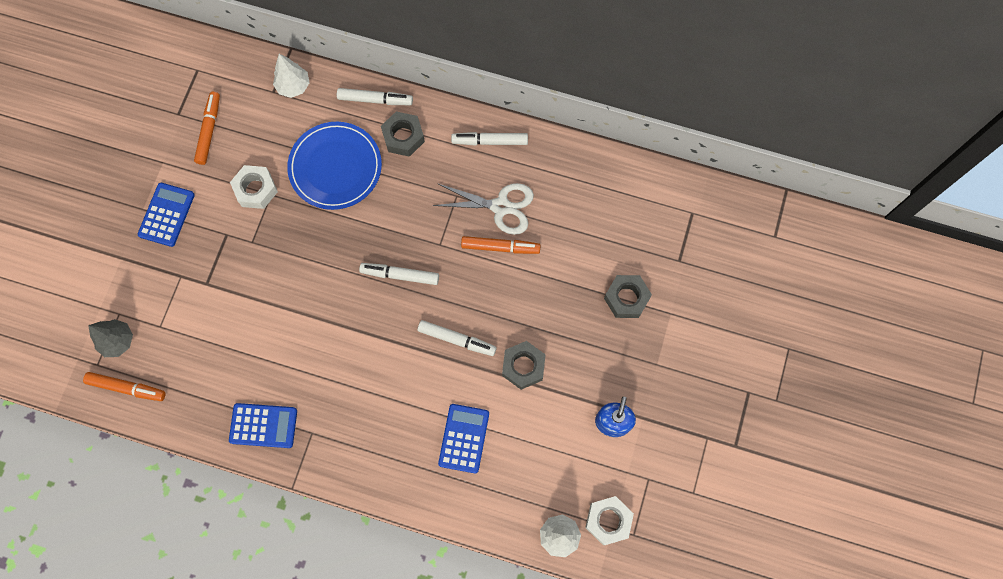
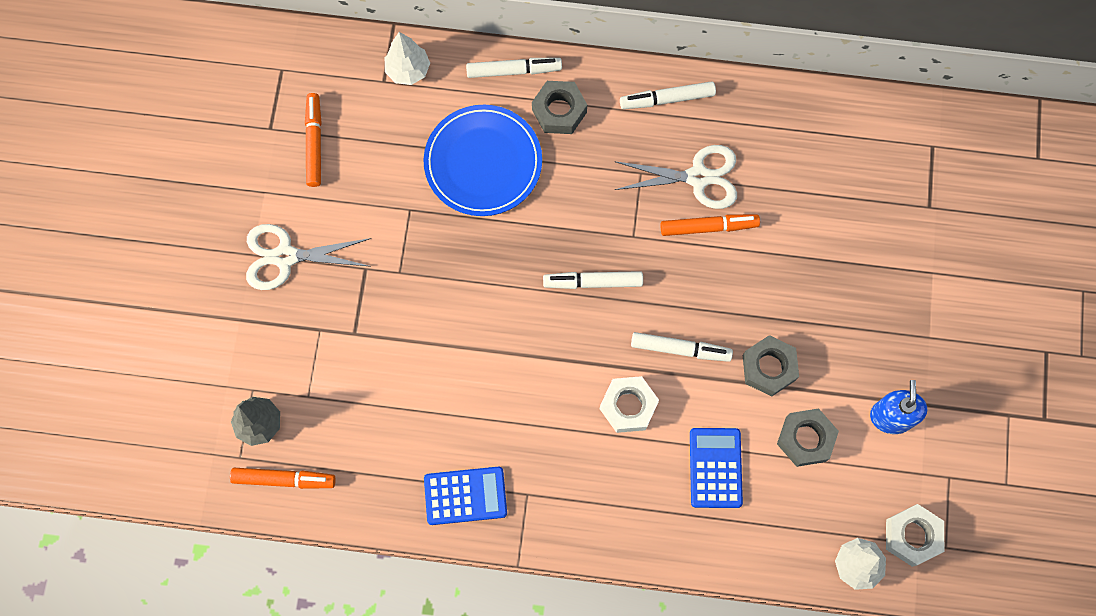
camera: 10 degrees left, 0 degrees up
(167, 215) = (285, 256): blue calculator -> white scissors
(256, 190) = (390, 207): white nut -> white nut (628, 406)
(626, 298) = (876, 263): grey nut -> grey nut (805, 439)

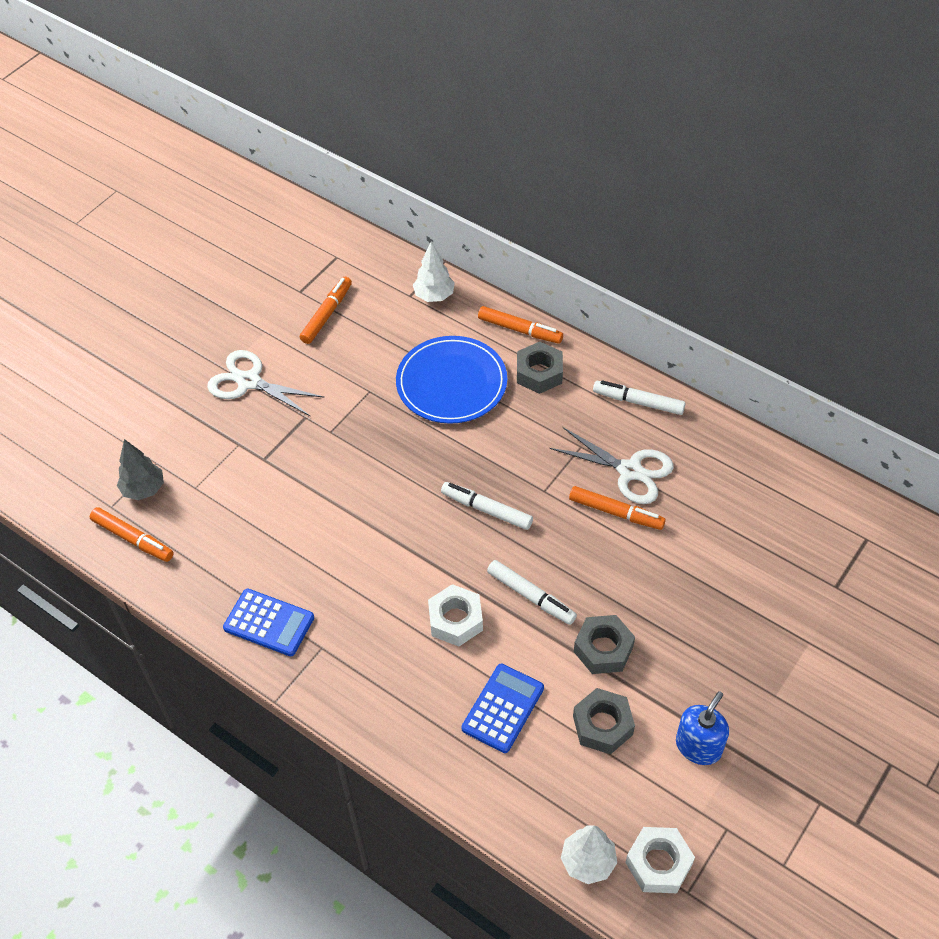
camera: 30 degrees right, 20 degrees down
(514, 70) = (520, 330): white marker -> orange marker

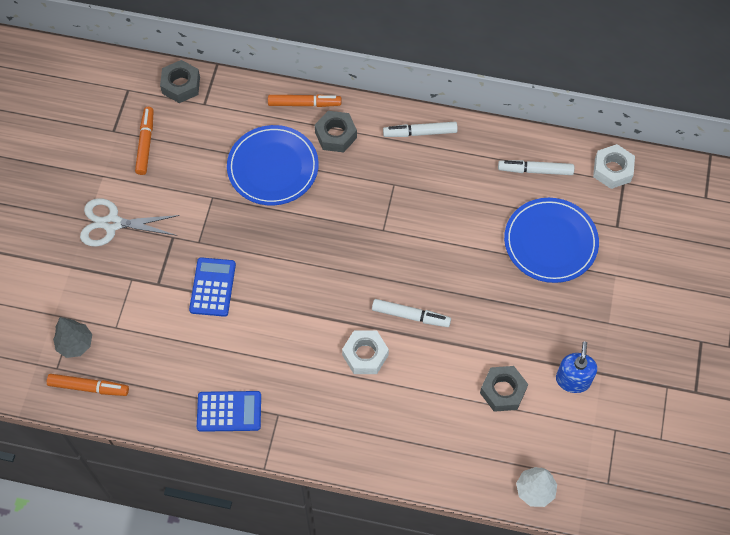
camera: 25 degrees left, 10 degrees up
(434, 296) = (224, 97): white tree -> none
(486, 510) = (347, 261): white marker -> white marker (535, 170)
(503, 708) = (429, 407): blue calculator -> blue calculator (213, 287)
(603, 649) = (479, 335): grey nut -> grey nut (181, 85)
(616, 512) = (442, 227): orange marker -> none
(630, 471) = (438, 191): white scissors -> none
(658, 863) = (581, 472): white nut -> white nut (612, 170)
(742, 575) = (550, 242): none -> blue plate

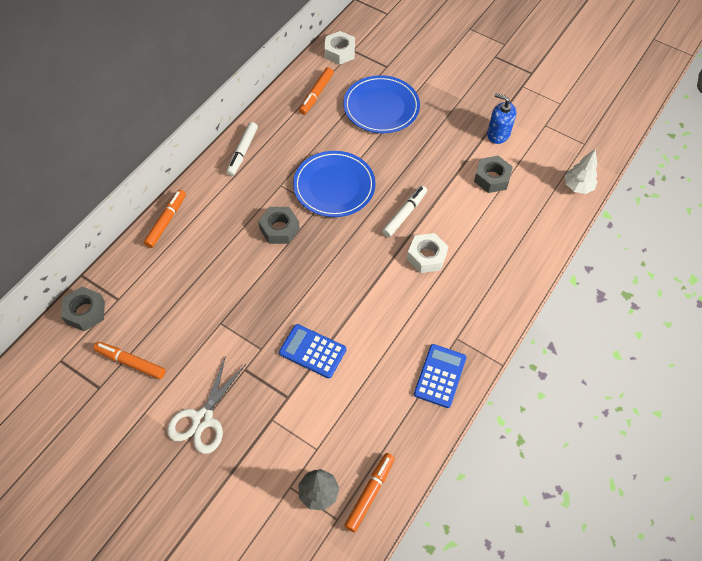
camera: 70 degrees left, 5 degrees down
(273, 167) = (216, 265): blue plate -> blue plate (334, 186)
(336, 135) = (211, 209): grey nut -> grey nut (279, 229)
(535, 170) = (316, 94): white marker -> orange marker

